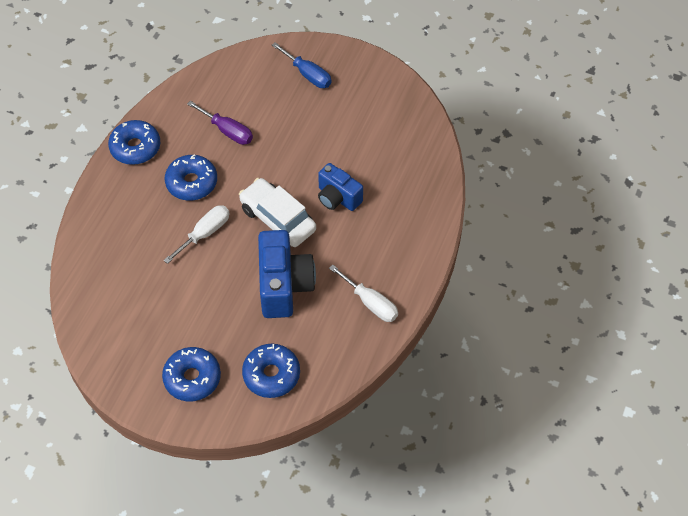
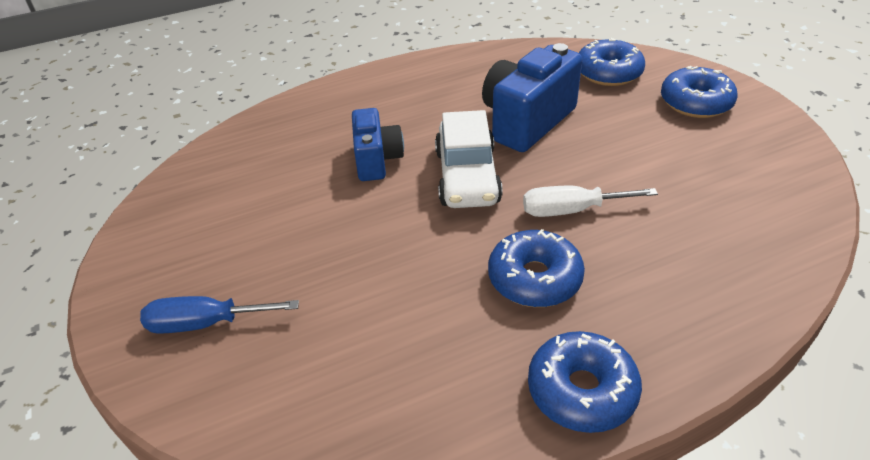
camera: 135 degrees left, 15 degrees down
(227, 131) = (412, 318): purple screwdriver -> none
(308, 74) = (205, 323): blue screwdriver -> blue screwdriver turned 90 degrees counterclockwise
(370, 303) = (458, 73): white screwdriver -> none

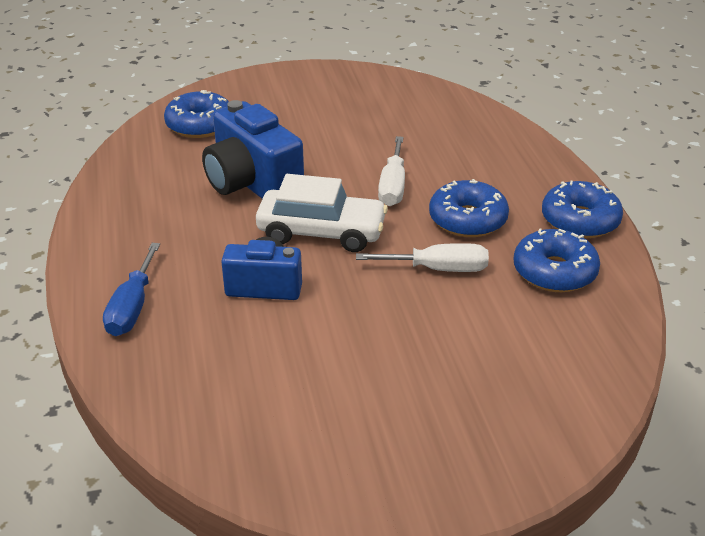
camera: 80 degrees left, 5 degrees down
(205, 323) = (475, 422): blue screwdriver -> blue screwdriver (132, 307)
(433, 266) = (438, 269): none -> white screwdriver
(695, 103) = (277, 97): blue donut -> blue donut (554, 272)

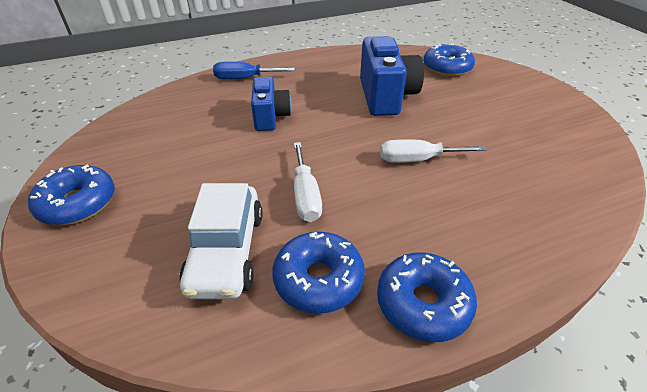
camera: 80 degrees right, 5 degrees up
(252, 184) = (385, 97): blue camera -> blue camera turned 135 degrees clockwise
(321, 232) = (338, 132): white car -> white car (227, 251)
(467, 219) = (386, 209): blue donut -> blue donut (78, 203)

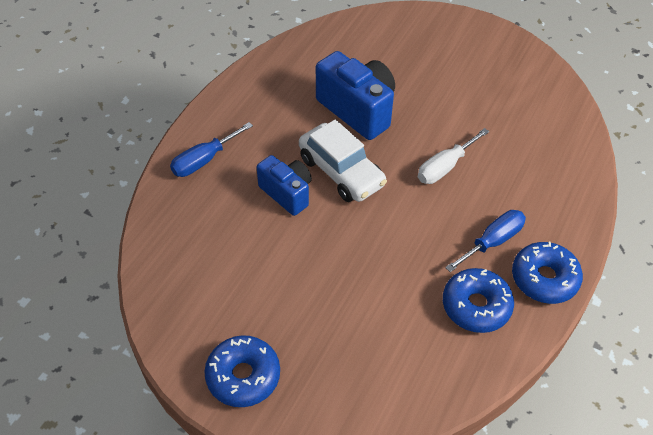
camera: 40 degrees left, 10 degrees up
(227, 251) = (401, 329): white car -> white car (341, 172)
(305, 195) = (402, 251): white screwdriver -> none
(400, 236) = (492, 241): none -> blue screwdriver
(447, 68) = (374, 41): blue donut -> none

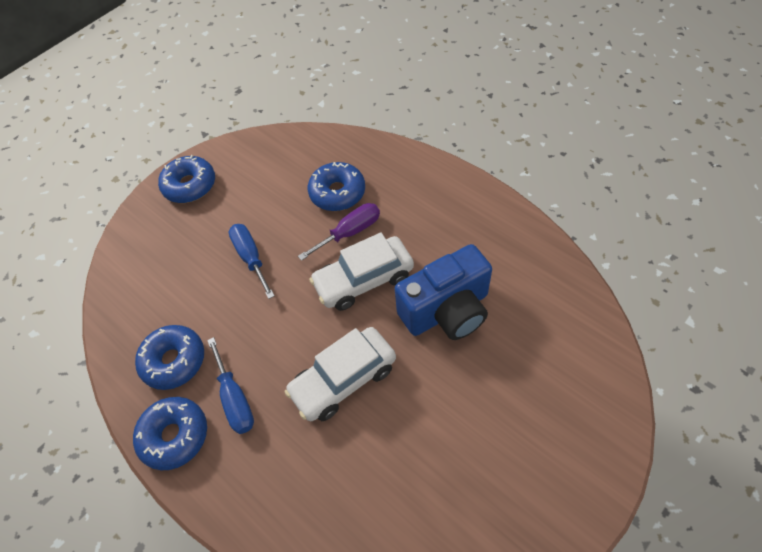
camera: 110 degrees right, 5 degrees up
(204, 160) = (405, 176): blue screwdriver -> blue screwdriver (251, 258)
(235, 215) = (337, 193): none -> blue donut
(287, 193) = (350, 232): blue camera -> purple screwdriver
(445, 167) = (343, 379): white screwdriver -> white car

